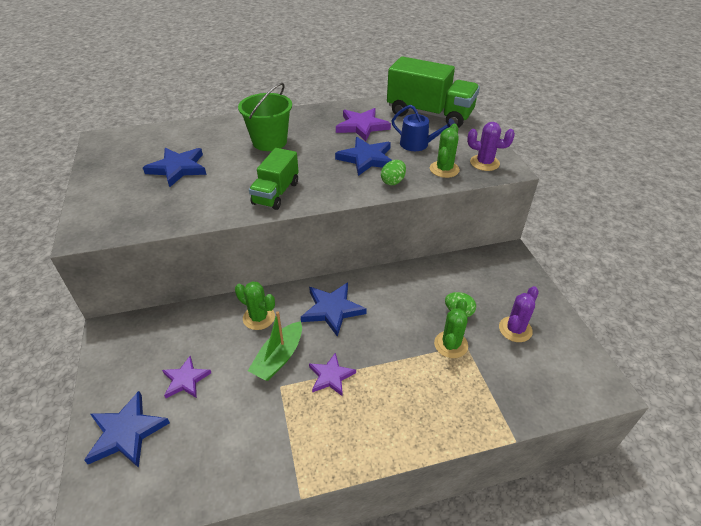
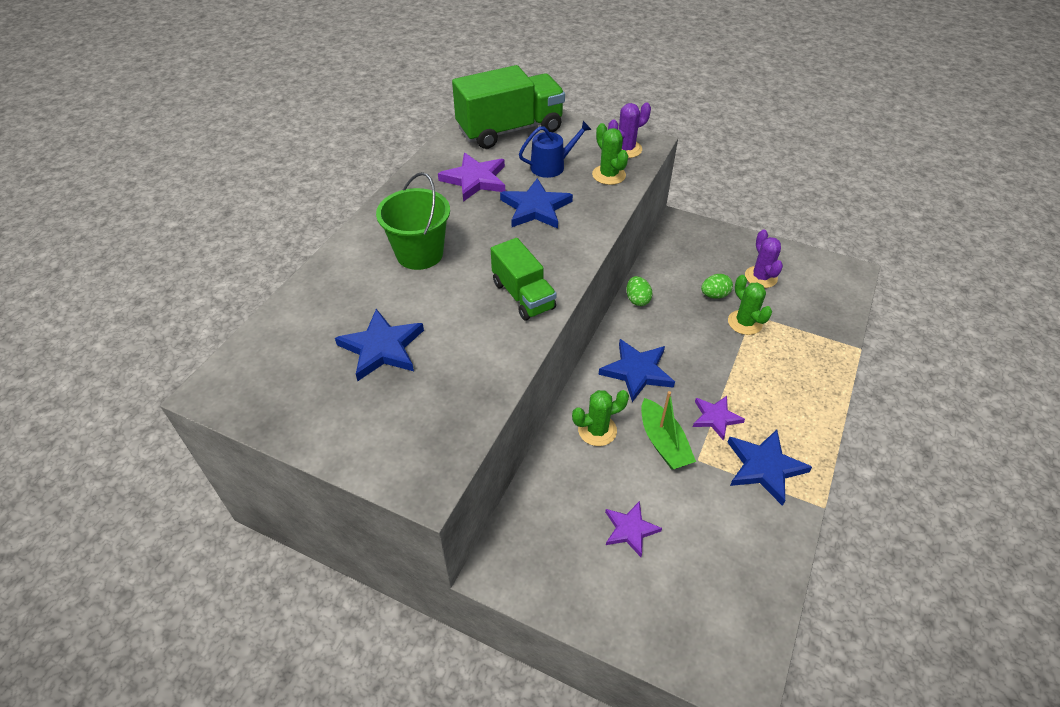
camera: 50 degrees left, 5 degrees up
(126, 432) = (659, 611): blue star -> blue star (764, 467)
(393, 181) = (592, 213): green egg -> green egg (637, 300)

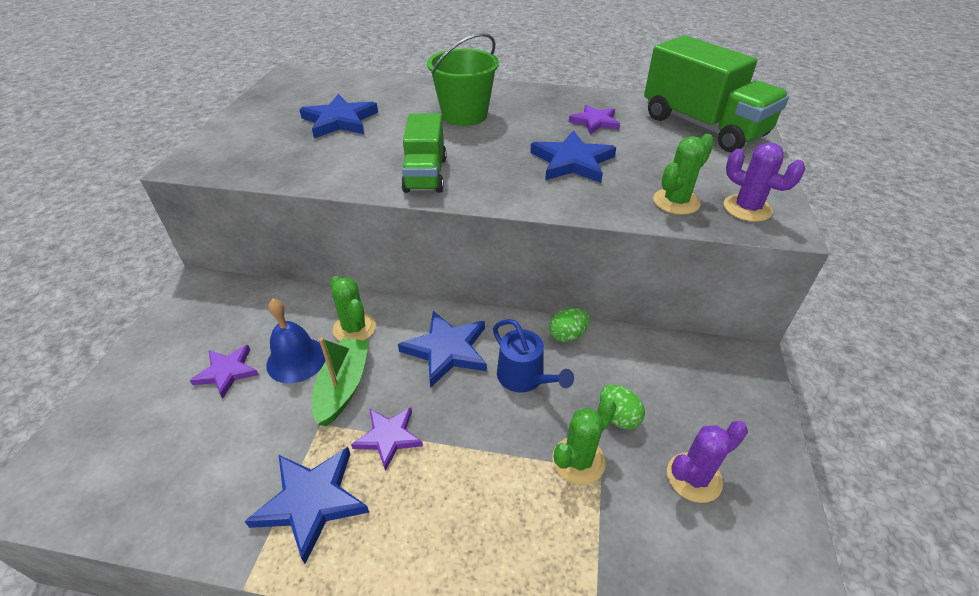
camera: 75 degrees right, 5 degrees down
(475, 179) = (595, 122): purple star -> purple star, size x0.66
(523, 295) = (425, 175): green truck -> green truck turned 45 degrees counterclockwise
(551, 166) = (658, 161): blue watering can -> blue watering can (524, 377)
(626, 475) = (296, 359): none -> blue bell
(663, 442) = (343, 387): green boat -> green boat turned 135 degrees clockwise

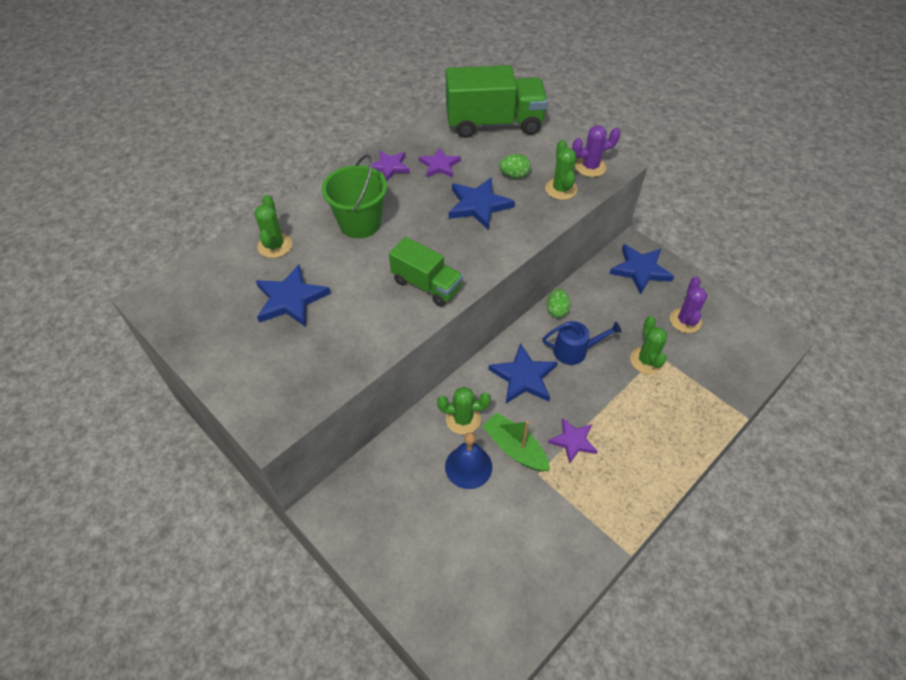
camera: 55 degrees left, 10 degrees up
(227, 372) = (448, 514): purple star -> purple star (389, 167)
(311, 501) = (594, 500): blue star -> blue star (640, 270)
(393, 93) = (275, 245): none -> green cactus
(618, 417) = (631, 326): green egg -> green egg (514, 175)

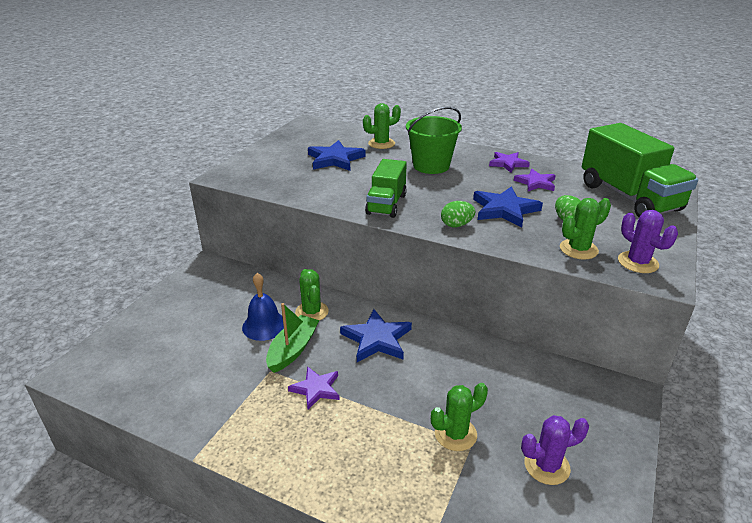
camera: 70 degrees right, 20 degrees down
(557, 310) = (477, 346): green egg -> green egg (456, 225)
(574, 350) = (432, 369): blue watering can -> none
(640, 270) = (596, 406): blue star -> none

